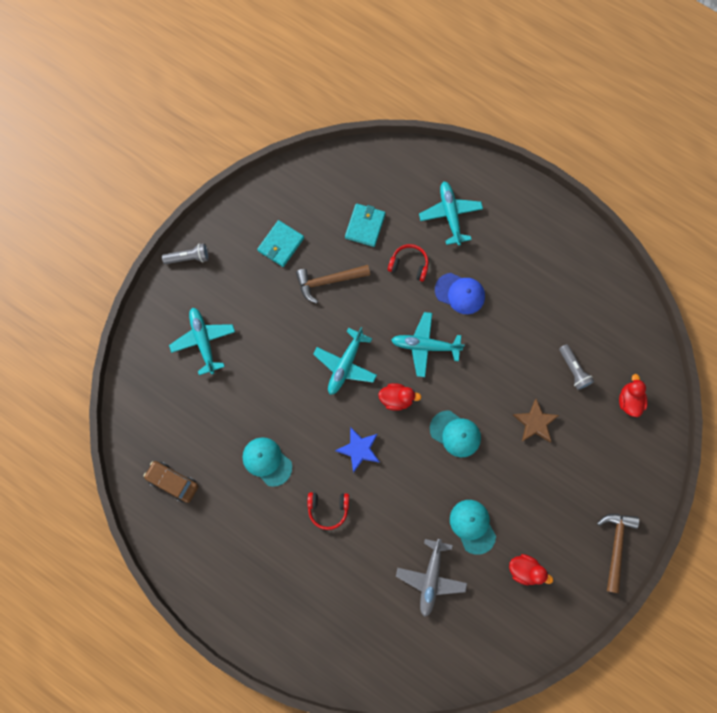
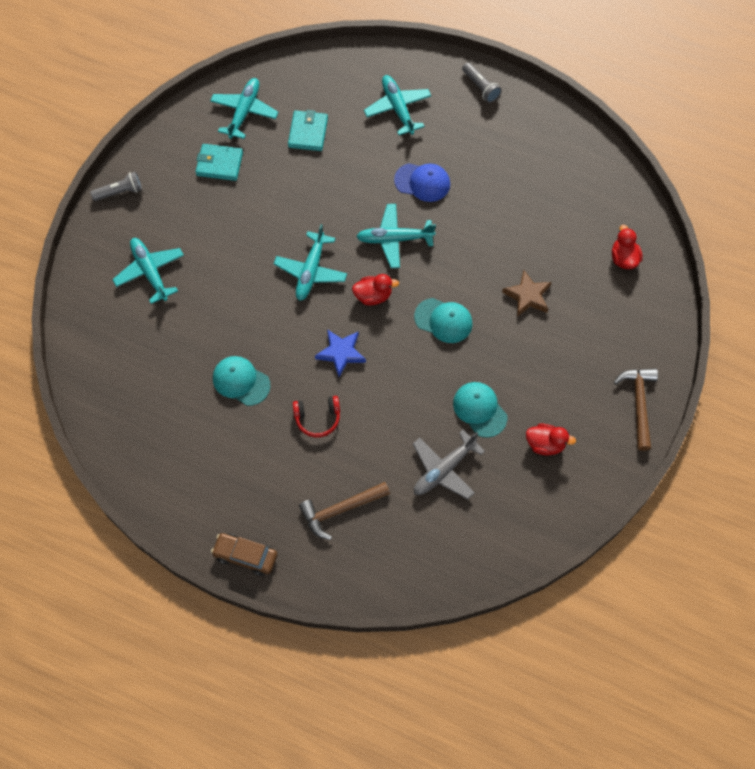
camera: 10 degrees left, 10 degrees down
(173, 482) = (139, 419): brown car -> brown car (245, 556)
(281, 244) = (219, 164): turquoise wallet -> turquoise wallet turned 75 degrees clockwise
(311, 196) = (244, 112): none -> turquoise plane
(328, 281) = (278, 192): brown hammer -> brown hammer (340, 510)
(409, 265) = (362, 163): red headphones -> none
(431, 578) = (444, 469): grey plane -> grey plane turned 45 degrees clockwise
(573, 370) = (558, 238): grey flashlight -> grey flashlight (481, 87)

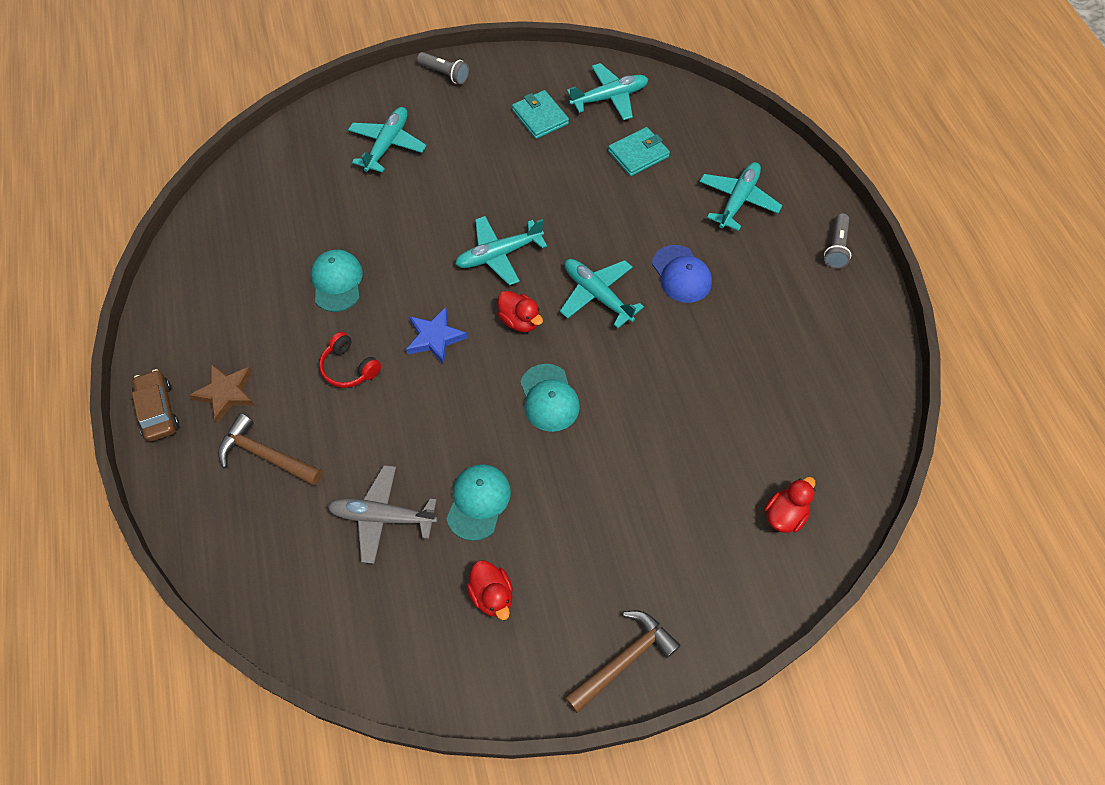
camera: 50 degrees right, 5 degrees down
(527, 296) = (649, 453): brown star -> brown star (226, 393)

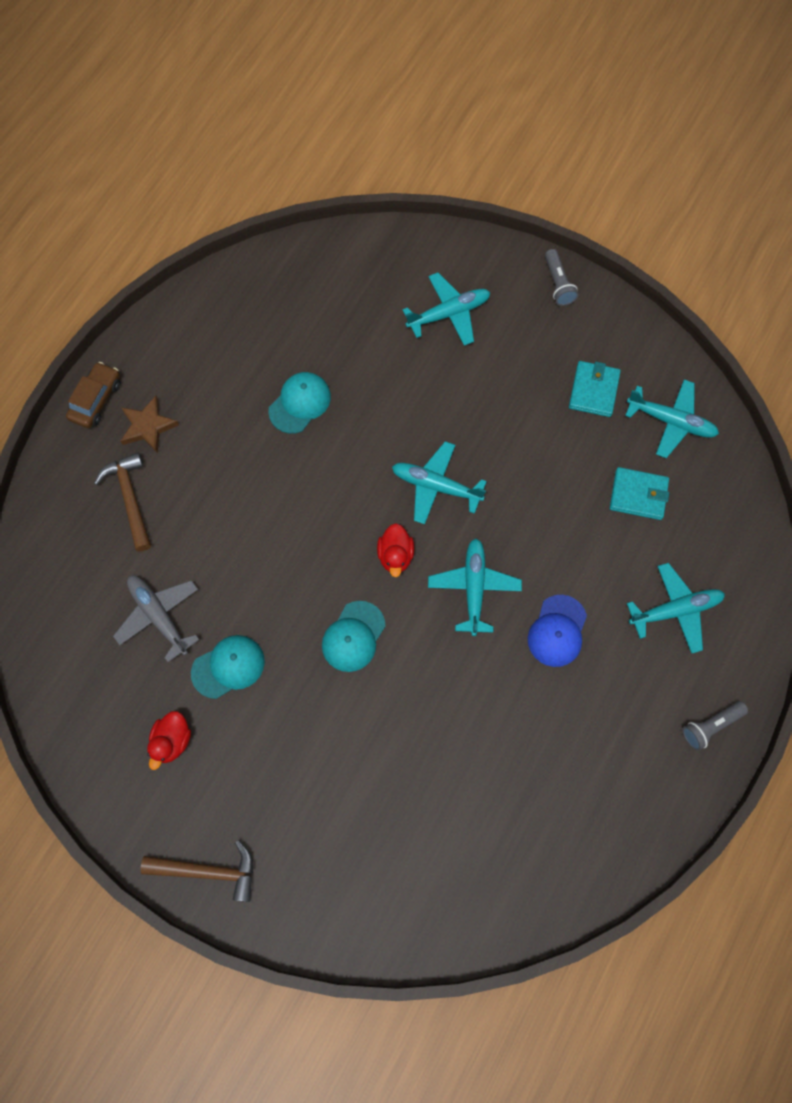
camera: 45 degrees right, 10 degrees up
(349, 367) = (243, 481): red headphones -> none
(435, 338) = (323, 513): blue star -> none
(784, 515) = (423, 889): red duck -> none

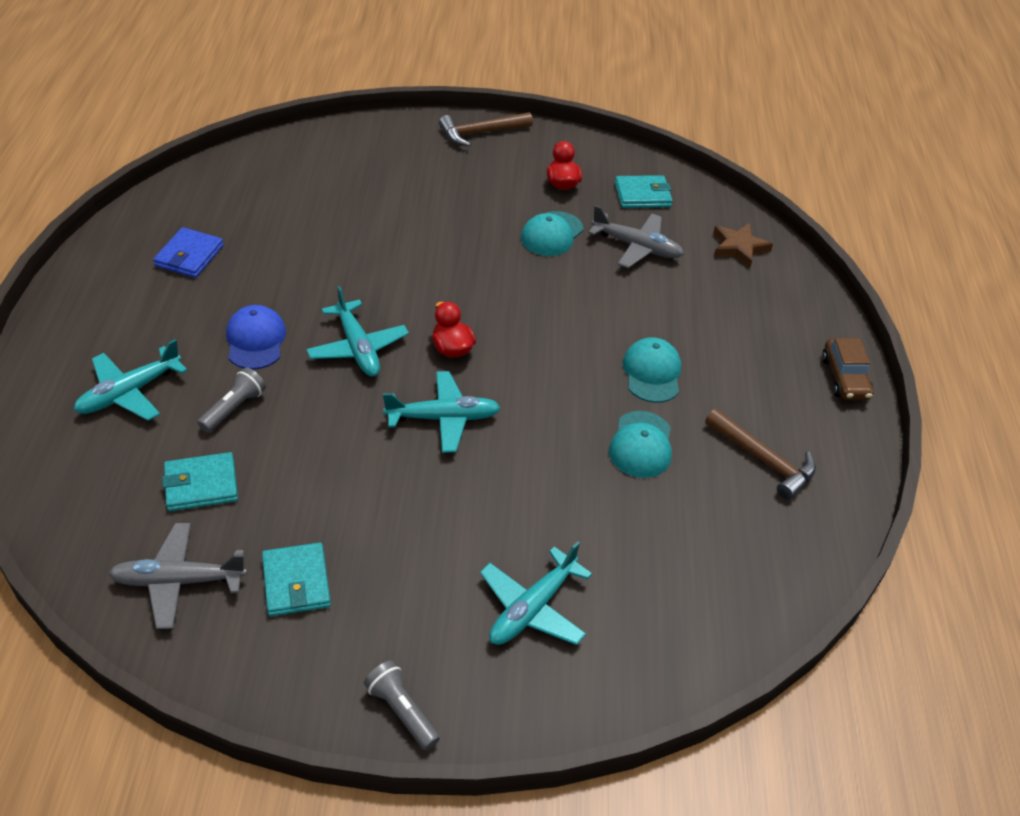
camera: 150 degrees right, 25 degrees down
(101, 690) = (642, 195): none -> turquoise wallet
(130, 498) = (736, 314): brown hammer -> brown hammer (764, 460)
(148, 426) = (774, 373): brown star -> brown star (738, 248)
(353, 636) = (455, 281): turquoise cap -> turquoise cap (652, 373)
(588, 772) = (189, 256): none -> blue wallet
(671, 421) = (178, 581): turquoise plane -> grey plane
(710, 726) = (72, 316): grey flashlight -> grey flashlight (234, 408)

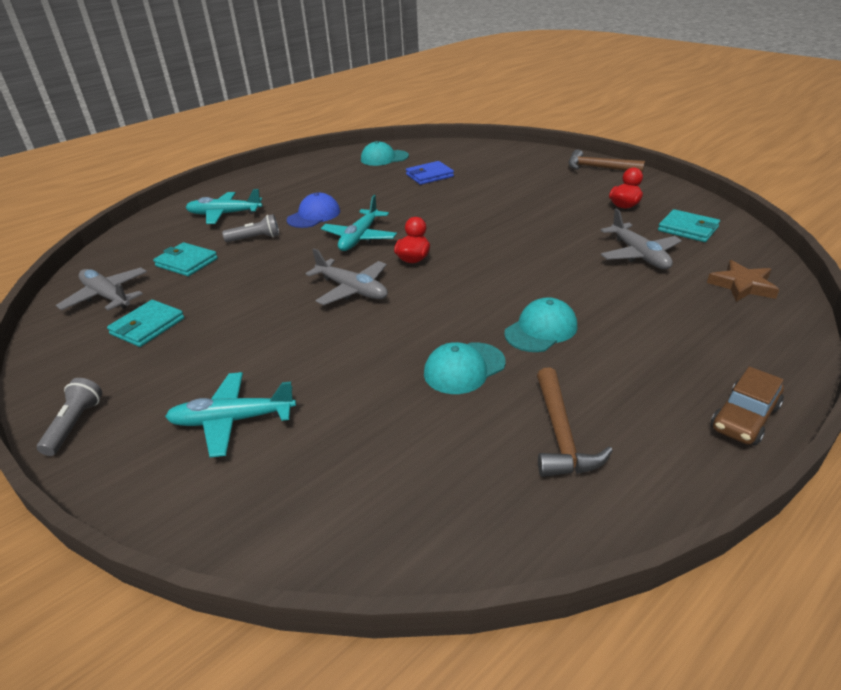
camera: 50 degrees right, 10 degrees down
(189, 256) = (341, 174): blue wallet -> blue wallet (429, 176)
(443, 418) = (352, 290): turquoise plane -> grey plane
(552, 234) = (576, 227): turquoise cap -> turquoise cap (384, 158)

